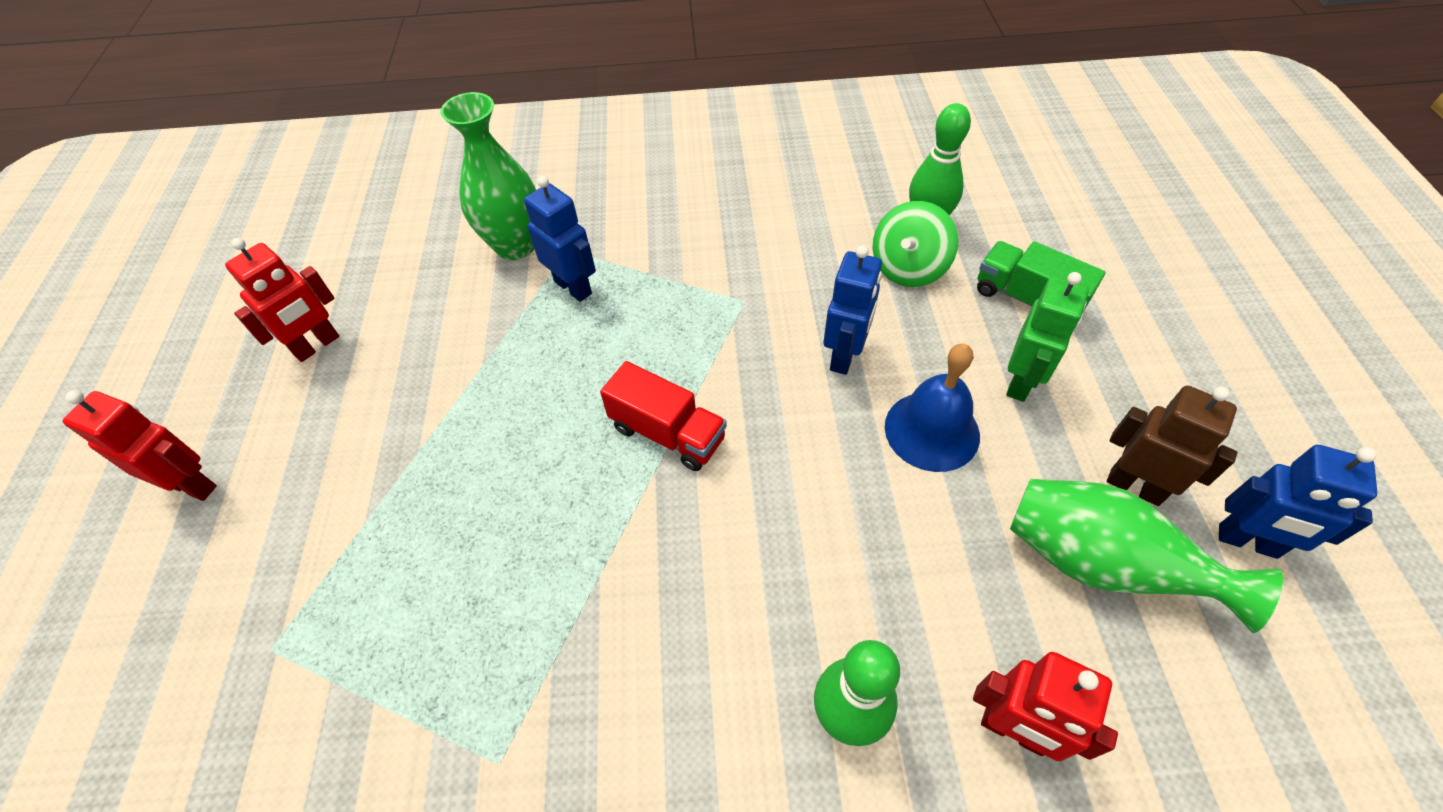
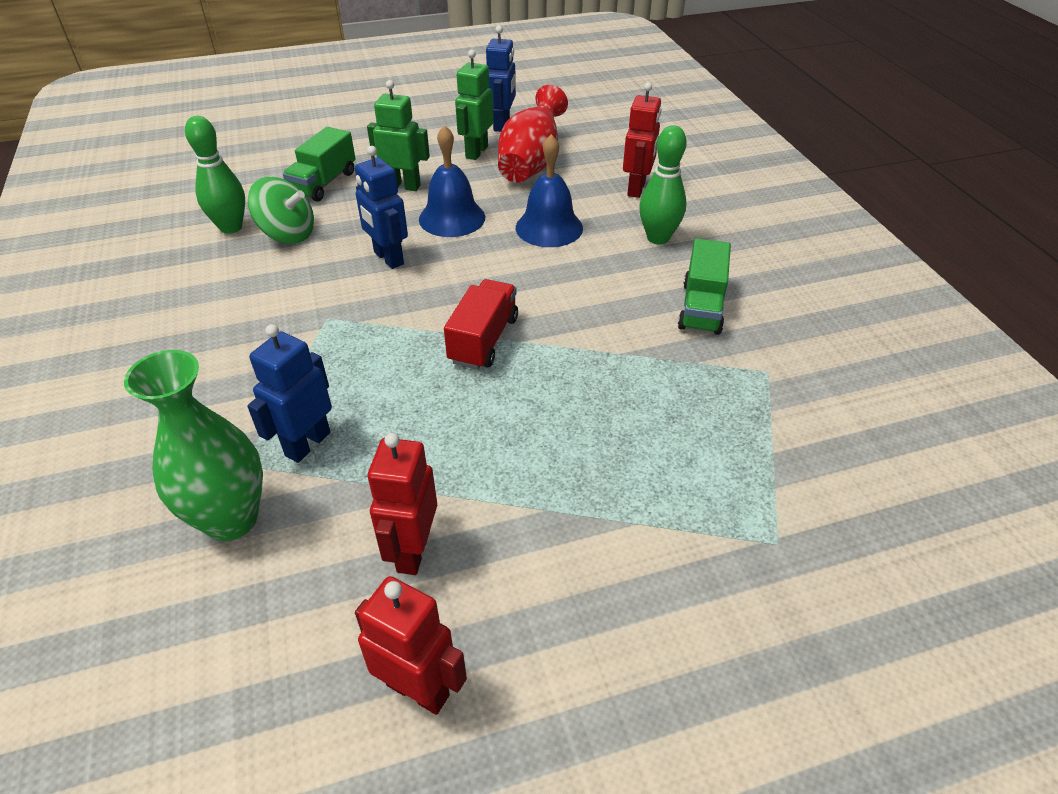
camera: 105 degrees left, 10 degrees down
(192, 485) = (658, 728): red robot -> red robot (412, 551)
(655, 719) = (701, 307): none -> green truck
(844, 356) = (388, 258): blue robot -> blue robot turned 135 degrees counterclockwise
(895, 551) = (549, 227): none -> blue bell
(1101, 564) = (531, 163): green vase -> red vase
(1135, 486) = (476, 152): brown robot -> green robot

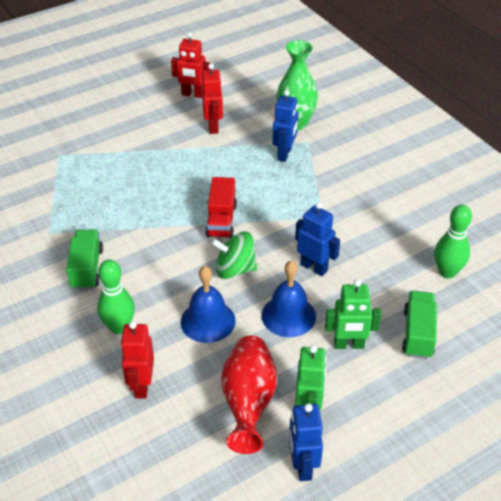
camera: 165 degrees right, 0 degrees up
(288, 234) = (401, 274): green spinning top -> green spinning top (235, 269)

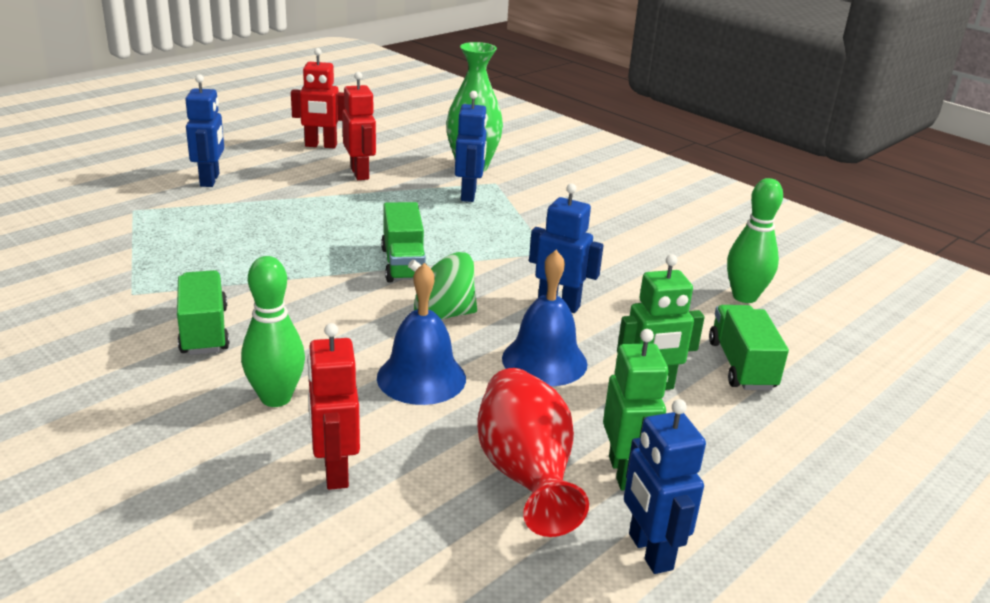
camera: 15 degrees left, 15 degrees down
(111, 128) = (210, 180): none -> blue robot
(221, 220) = (403, 264): red truck -> green truck

